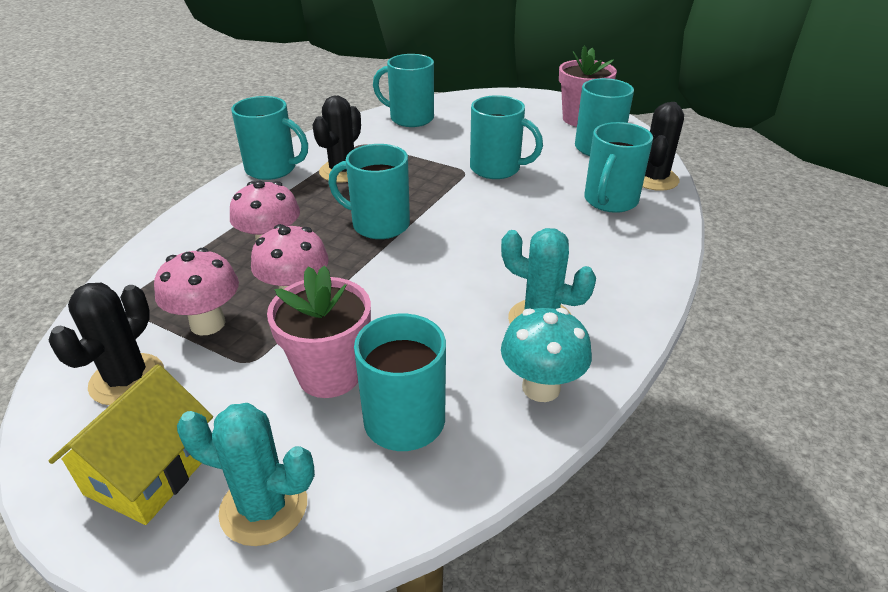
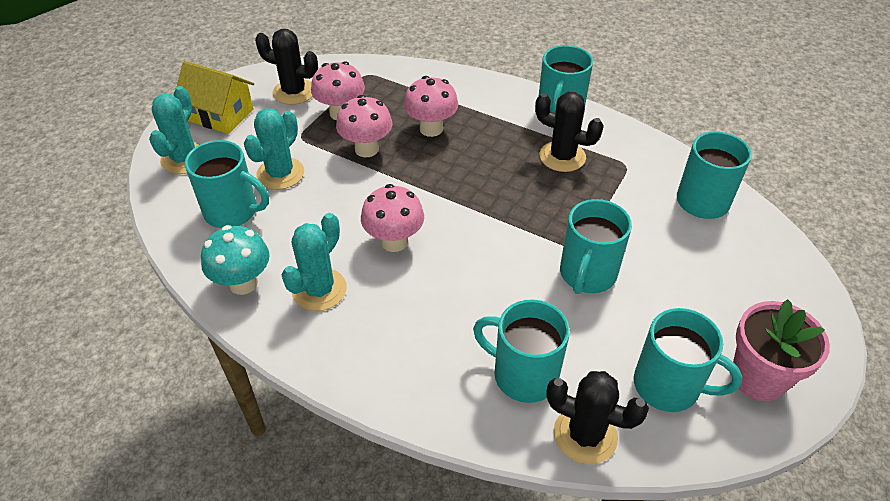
camera: 90 degrees right, 10 degrees up
(329, 374) = (280, 174): pink flower pot -> turquoise cactus
(379, 225) = (466, 186): turquoise mug -> none
(462, 270) = (394, 241): none -> pink mushroom

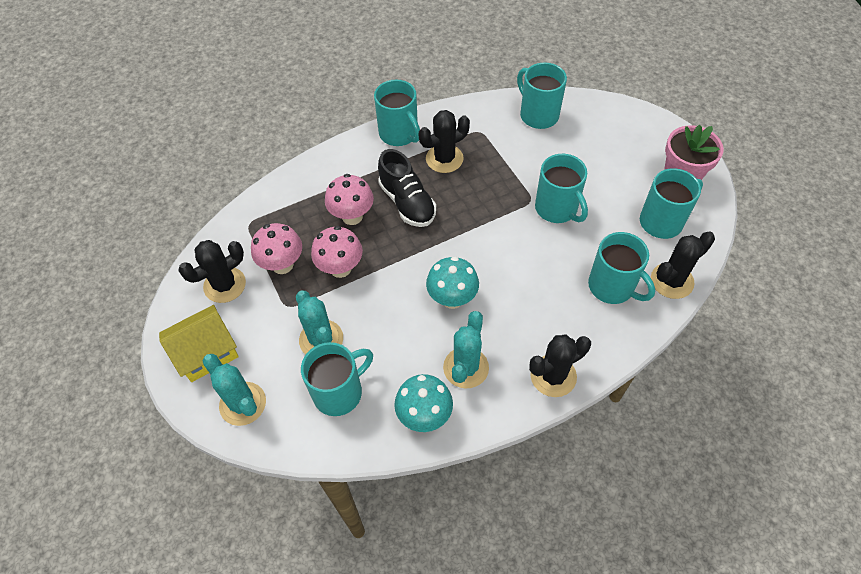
camera: 55 degrees left, 10 degrees up
(319, 290) = (466, 367): turquoise cactus -> turquoise cactus turned 45 degrees clockwise
(359, 369) = (553, 376): none -> black cactus
(394, 241) = (452, 299): pink mushroom -> turquoise mushroom
(482, 156) = (407, 202): none -> black shoe
(523, 374) = (612, 287): turquoise mug -> turquoise mug turned 105 degrees counterclockwise

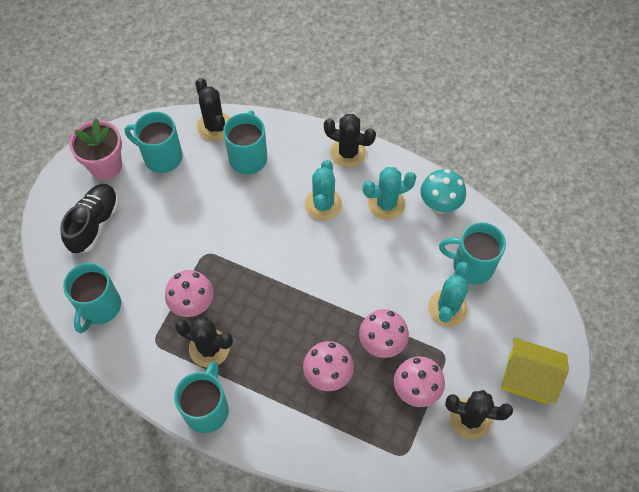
camera: 130 degrees left, 5 degrees up
(243, 404) = (535, 318): turquoise cactus -> turquoise cactus (323, 204)
(407, 202) = (280, 343): black shoe -> black shoe (94, 224)
(452, 299) = (341, 247): turquoise mushroom -> none
(490, 168) = (193, 305): none -> pink mushroom
(557, 209) = (201, 230): turquoise mug -> none
(672, 281) = (214, 126): black cactus -> black cactus turned 45 degrees clockwise

